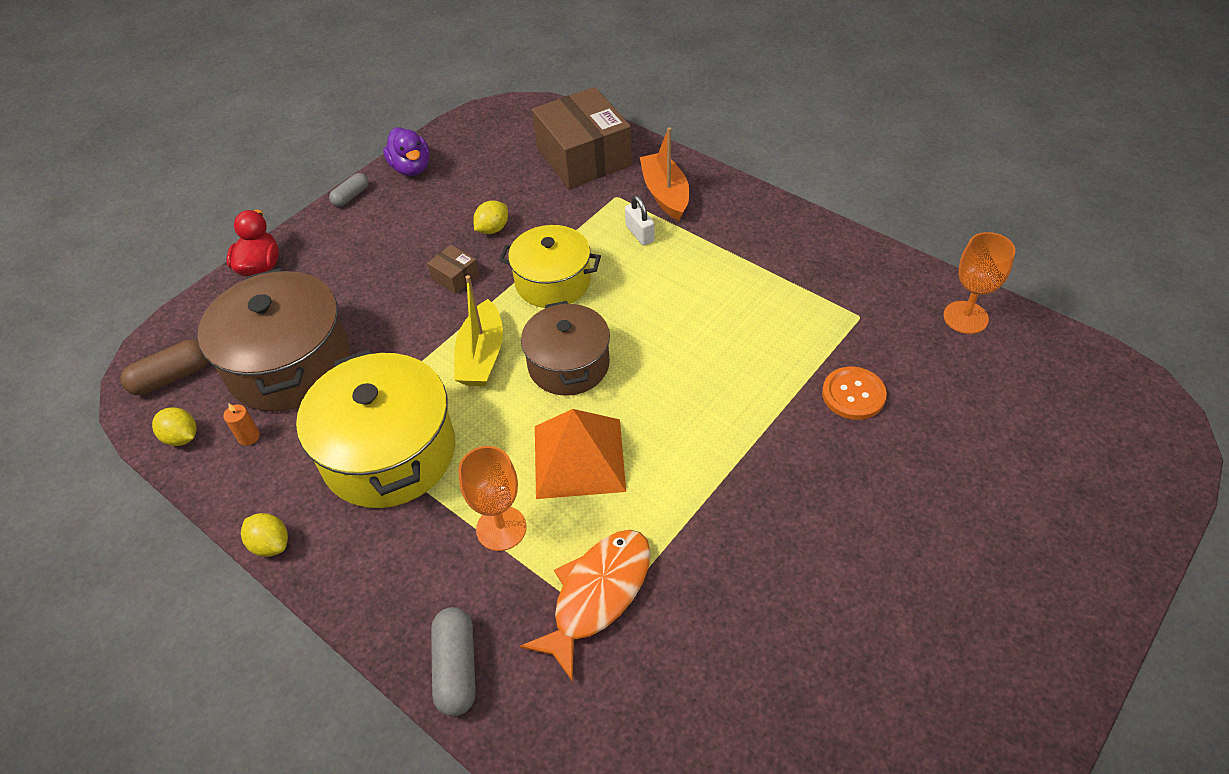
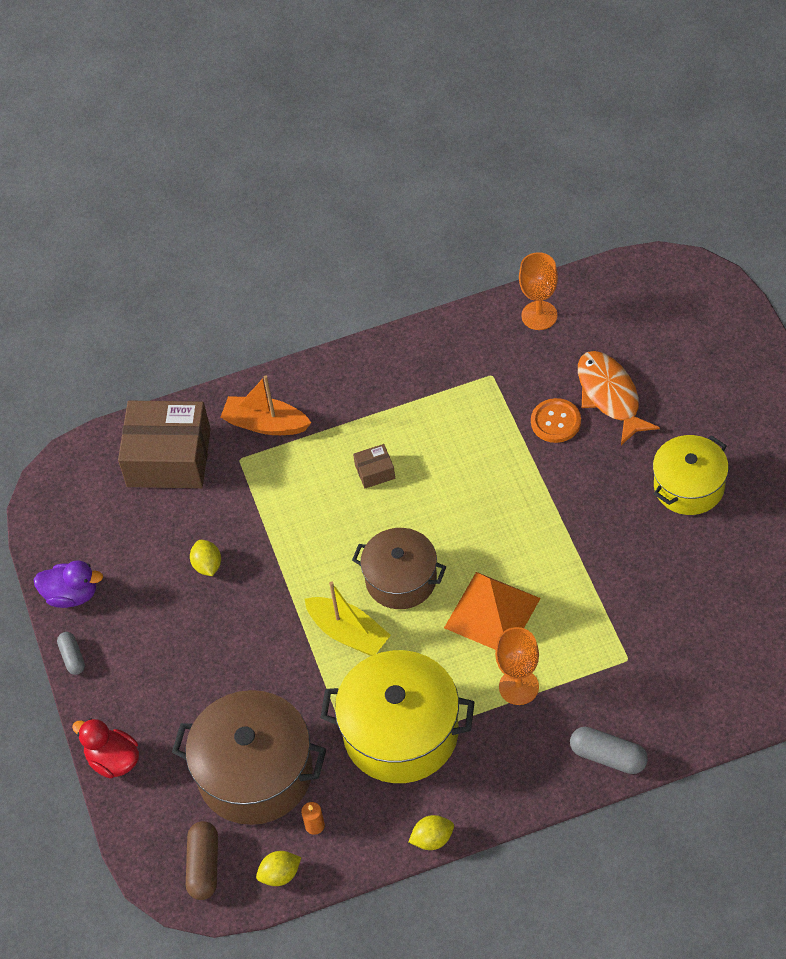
camera: 55 degrees left, 5 degrees up
(455, 277) = (245, 616): brown box -> brown box (375, 472)
(553, 282) = (305, 550): yellow pot -> yellow pot (689, 486)
(597, 595) = (608, 653): orange fish -> orange fish (610, 396)
(640, 234) = (298, 465): white padlock -> none

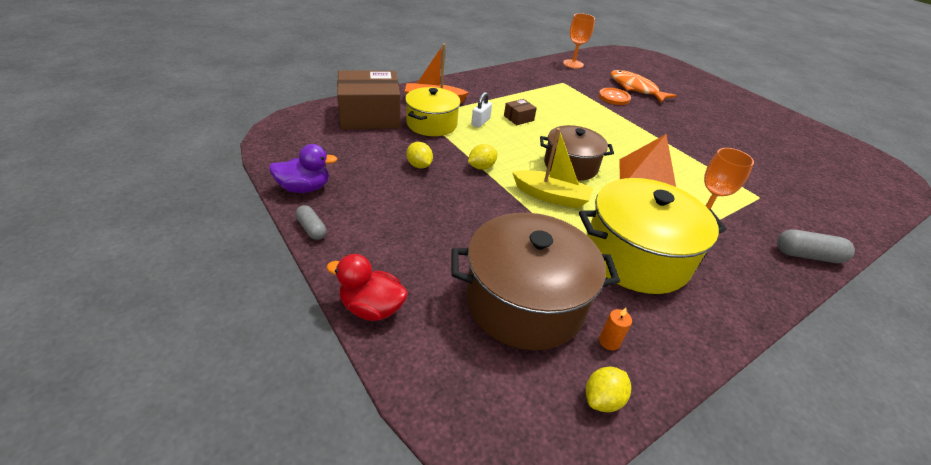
camera: 25 degrees left, 15 degrees down
(204, 866) = (511, 404): brown capsule -> none
(316, 478) = (480, 122): none -> white padlock
(432, 839) = (727, 338): yellow lemon -> yellow lemon (481, 167)
(689, 486) = (712, 119): yellow pot -> yellow pot (432, 124)

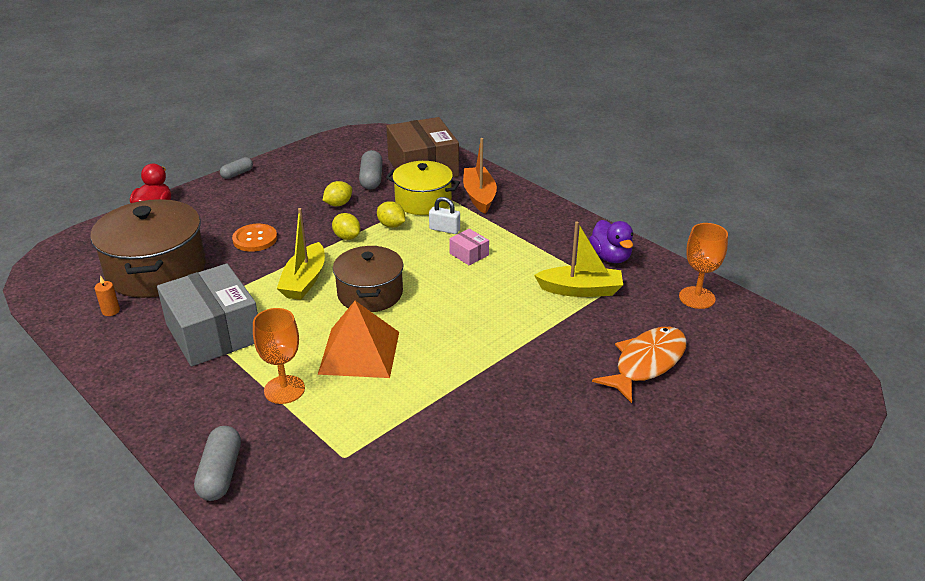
camera: 85 degrees right, 5 degrees down
(304, 188) = (288, 161): purple duck -> purple duck (610, 257)
(377, 143) = (371, 179): none -> grey capsule
(518, 118) = (469, 254): brown box -> pink box
(565, 91) = (580, 290): none -> yellow boat
(602, 399) = (60, 306): yellow lemon -> yellow lemon (391, 225)
(614, 97) = (590, 337): orange button -> orange button (255, 239)
(636, 256) = (213, 333): yellow pot -> grey box

